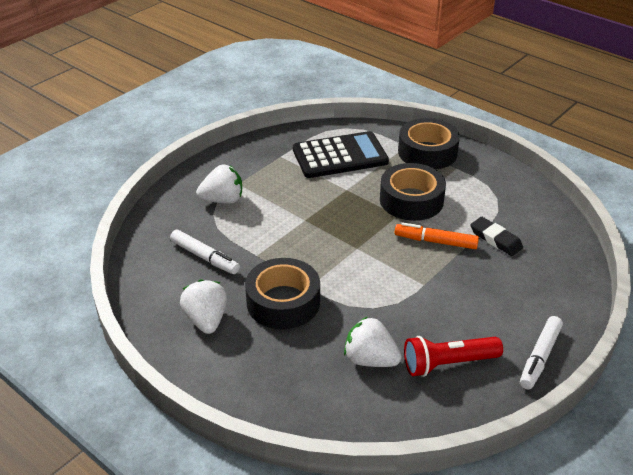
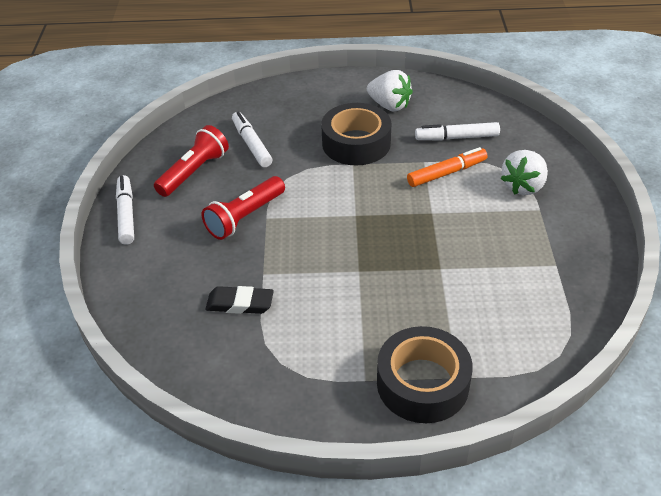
camera: 140 degrees right, 5 degrees up
(340, 156) = (503, 306): black calculator -> none
(370, 359) = (251, 144): white strawberry -> white marker
(411, 200) = (365, 297): black tape -> none
(436, 242) = (294, 264): orange marker -> orange marker (446, 173)
(440, 294) = (245, 217): none -> red flashlight

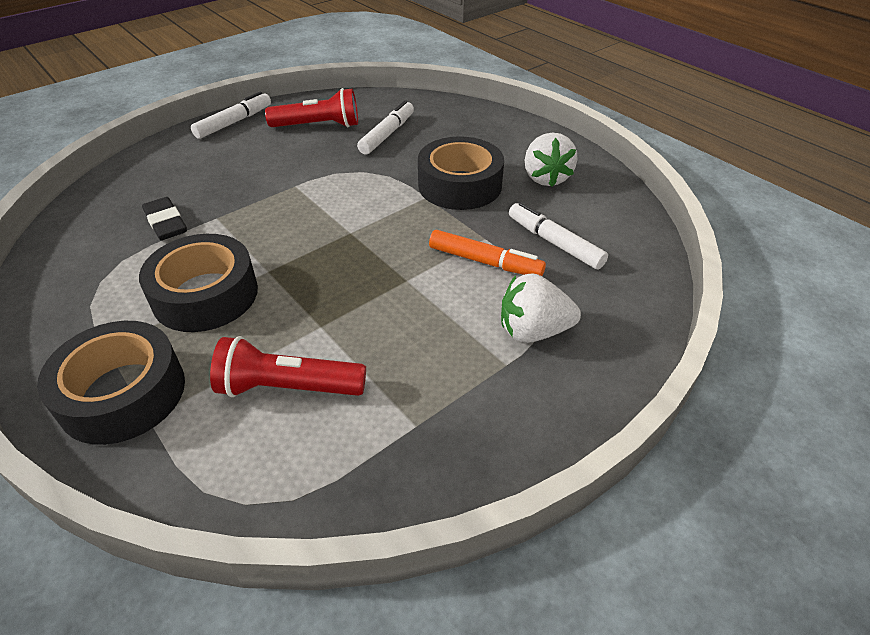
camera: 50 degrees right, 0 degrees up
(245, 217) = (284, 174): red flashlight -> red flashlight (288, 387)
(355, 310) = (205, 295): none -> black tape

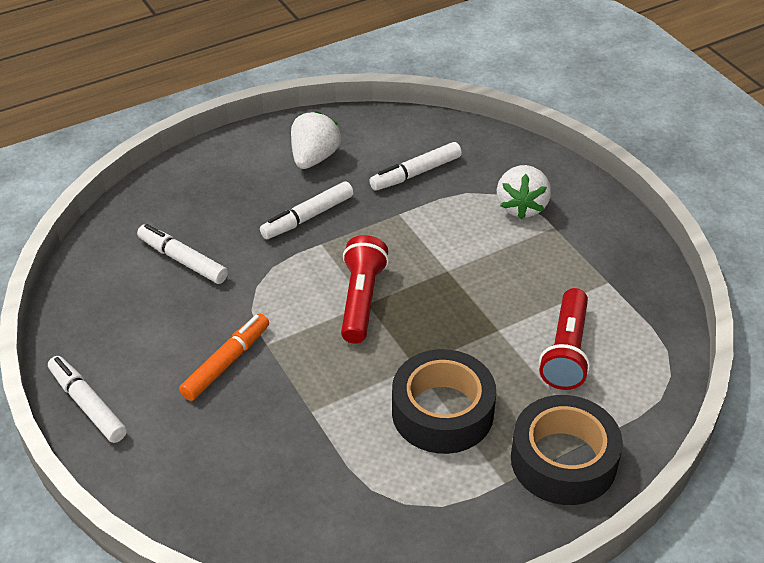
camera: 80 degrees left, 0 degrees up
(166, 223) = (310, 456): black eraser -> none
(318, 126) = (135, 320): red flashlight -> red flashlight (361, 300)
(459, 185) = (308, 217): black tape -> white marker
(484, 261) = (432, 219): orange marker -> orange marker (226, 363)
(546, 178) = (314, 158): white strawberry -> white strawberry turned 75 degrees counterclockwise

